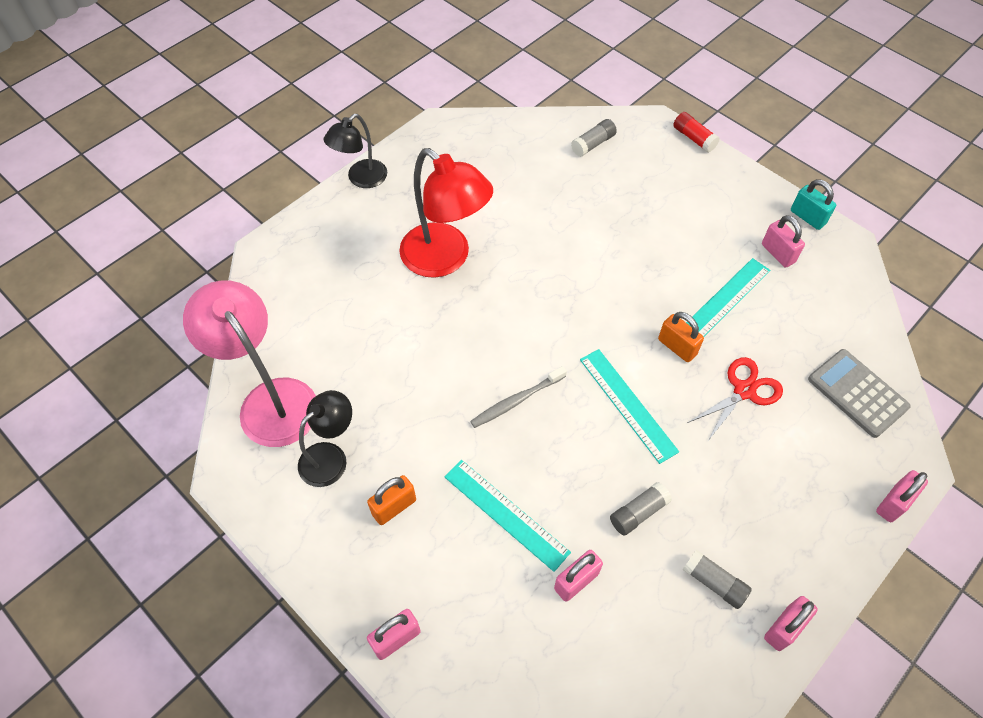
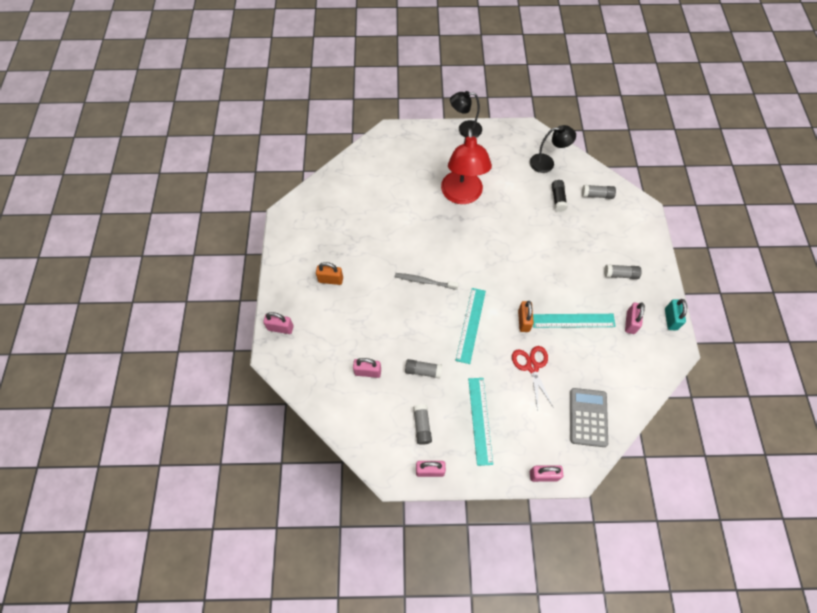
camera: 45 degrees right, 5 degrees up
(270, 399) = (329, 197): pink lamp -> none
(330, 457) = (328, 239): black lamp -> black lamp (547, 163)
(506, 514) = (369, 321): turquoise ruler -> turquoise ruler (480, 420)
(557, 179) = (558, 199): none -> black glue stick
(694, 138) = (656, 232): red glue stick -> none
(711, 210) = (620, 274): none -> grey glue stick
(744, 391) = (532, 367): red scissors -> red scissors turned 105 degrees counterclockwise

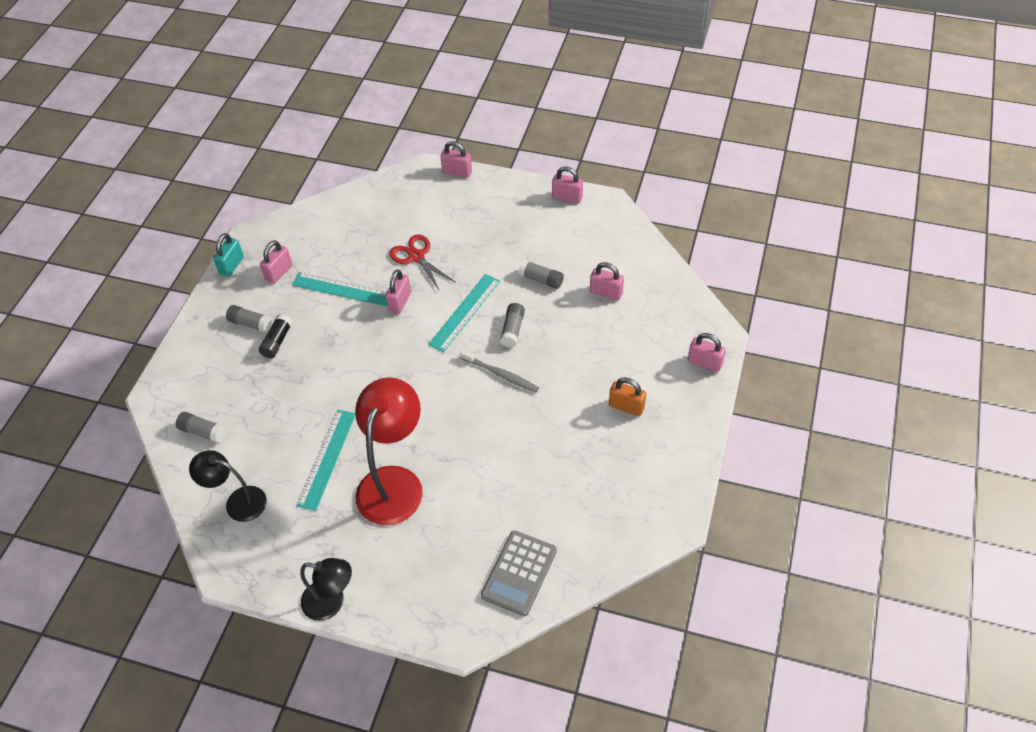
camera: 160 degrees left, 10 degrees down
(422, 426) = (561, 232): grey glue stick -> grey glue stick (512, 330)
(480, 420) = (498, 224): turquoise ruler -> turquoise ruler (327, 459)
(523, 321) = (400, 302): orange padlock -> pink padlock
(532, 367) = (416, 257): red scissors -> red scissors turned 135 degrees clockwise
(558, 199) = (260, 440): black glue stick -> black glue stick (277, 341)
(588, 417) = (385, 203): grey calculator -> grey calculator (519, 573)

